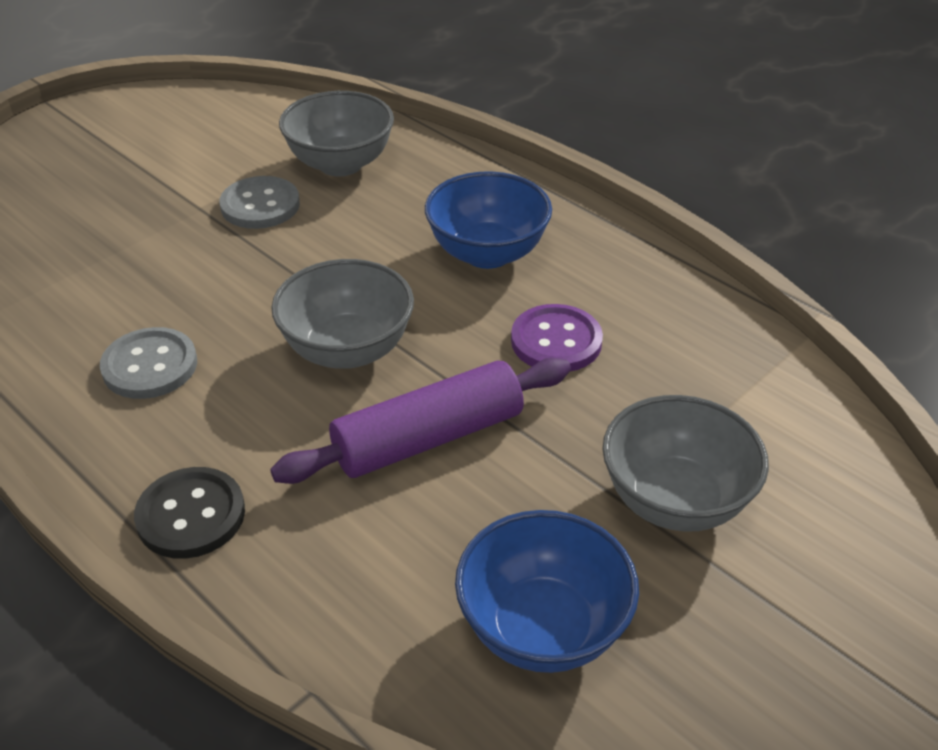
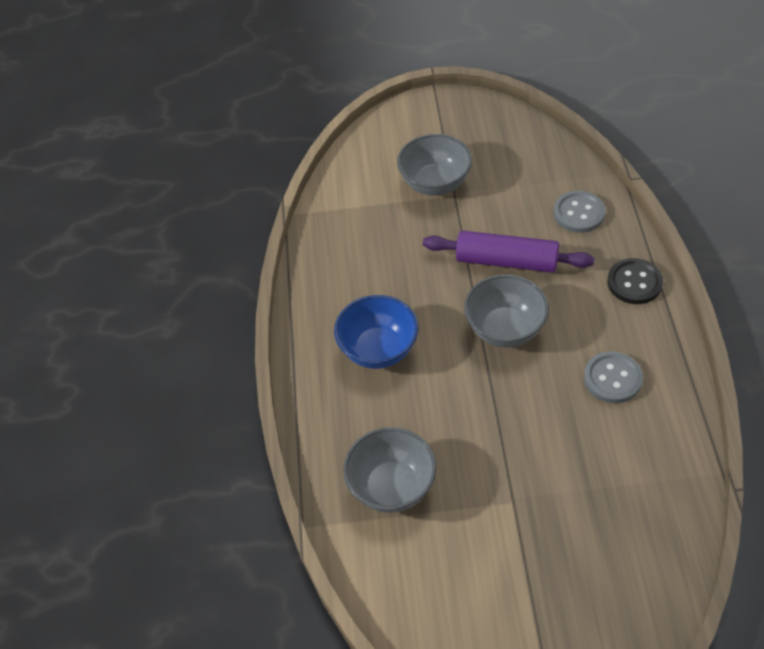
camera: 135 degrees left, 10 degrees up
(260, 205) = (473, 476): grey button -> grey button (578, 213)
(543, 628) = (529, 171): blue bowl -> none
(556, 341) = (403, 276): purple button -> none

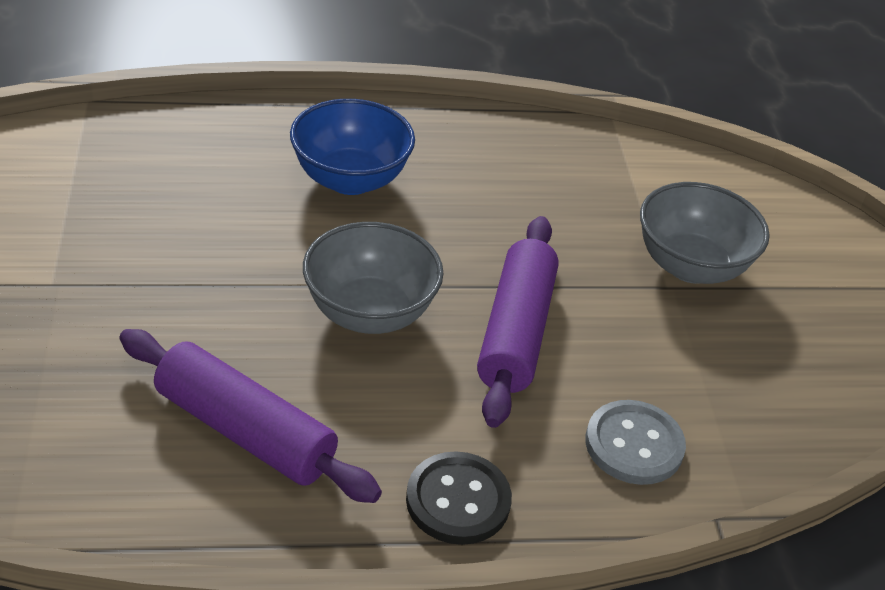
camera: 80 degrees right, 10 degrees down
(392, 487) = (118, 174): grey bowl -> none
(612, 378) = (244, 431): grey button -> purple rolling pin

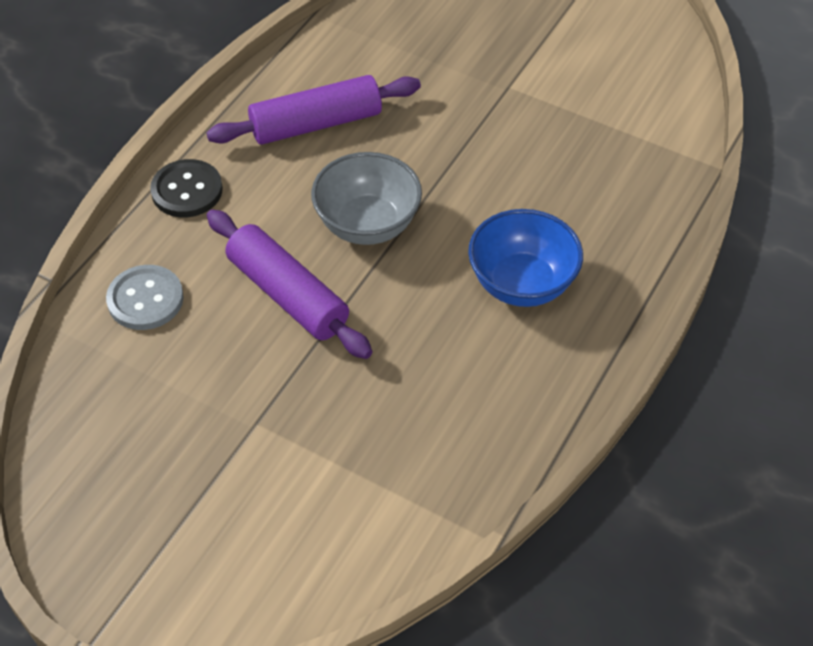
camera: 130 degrees right, 10 degrees up
(691, 266) = (262, 457): grey bowl -> none

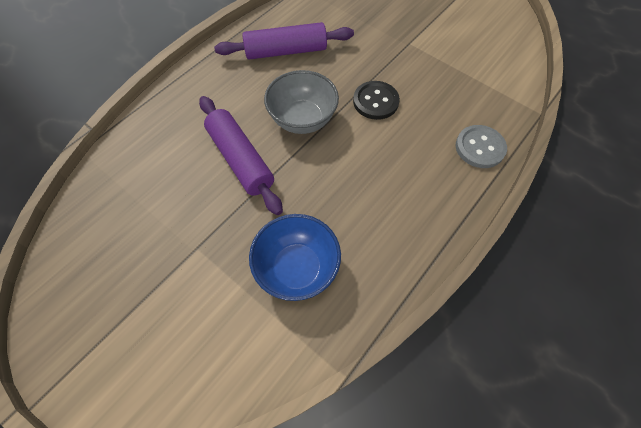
camera: 10 degrees right, 10 degrees up
(145, 299) = (151, 149): grey button -> grey button (479, 147)
(187, 190) = (197, 82): black button -> black button (375, 101)
(522, 284) = (395, 175): blue bowl -> blue bowl (297, 268)

